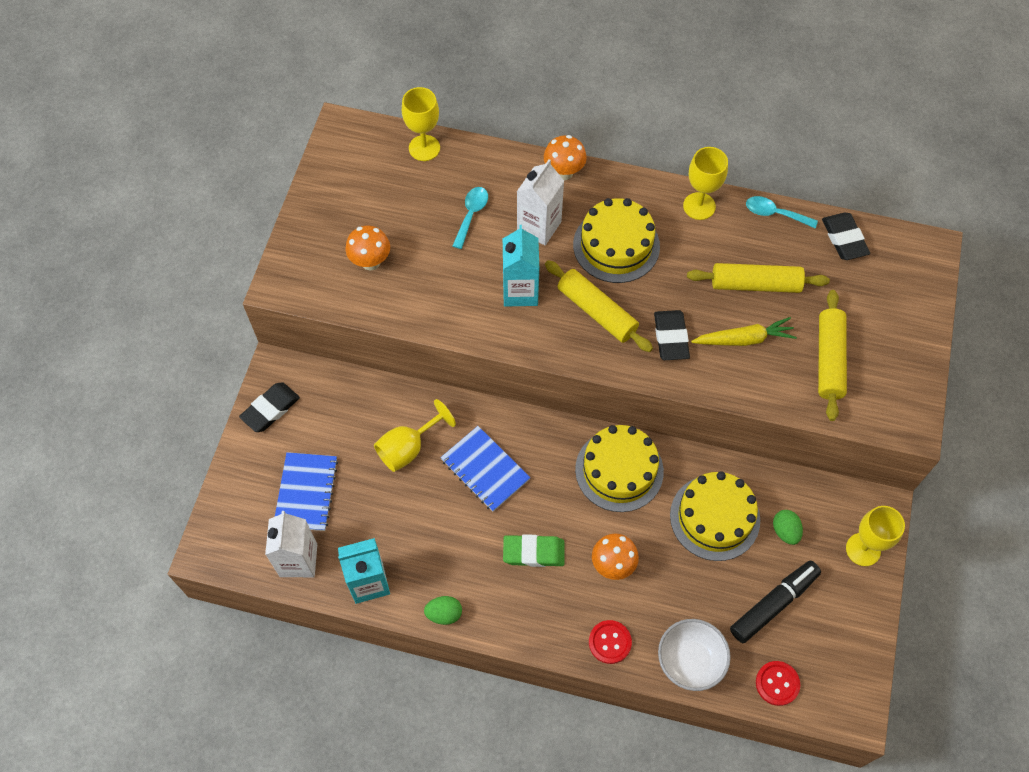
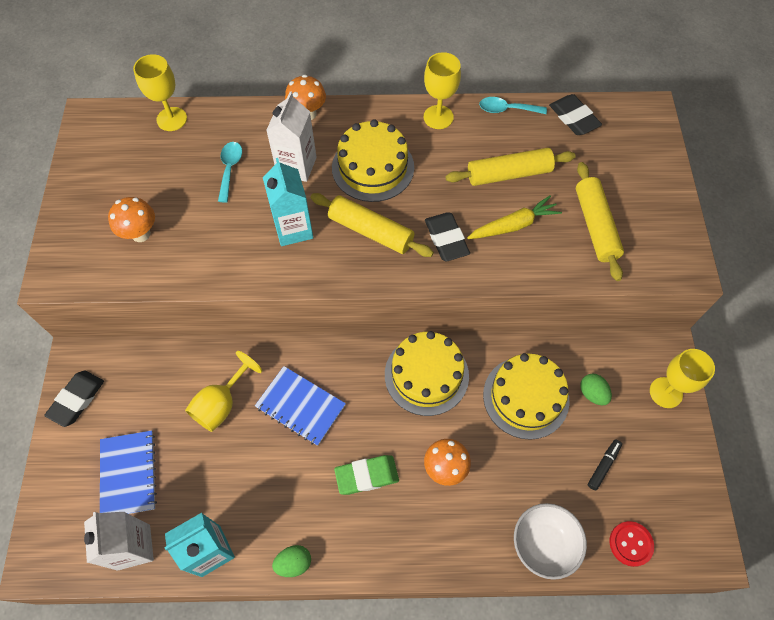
camera: 15 degrees left, 0 degrees up
(610, 642) = (463, 547): red button -> none
(773, 604) = (603, 465): black marker -> black marker, size x0.53

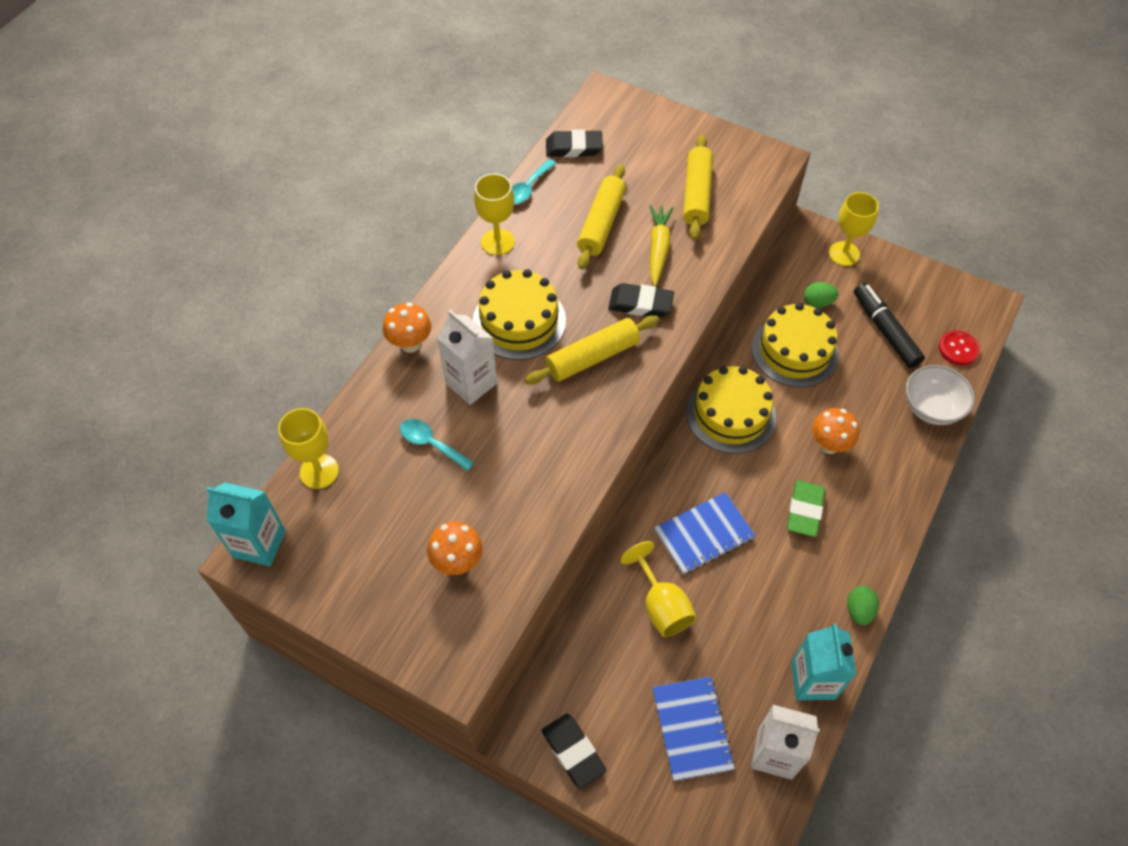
camera: 60 degrees left, 5 degrees down
(128, 474) = (692, 729): blue notebook -> blue notebook turned 60 degrees clockwise
(293, 229) = (547, 419): turquoise carton -> turquoise carton (259, 544)
(595, 226) = (696, 194): yellow rolling pin -> yellow rolling pin turned 75 degrees clockwise
(603, 465) = (885, 330): black marker -> black marker, size x1.89

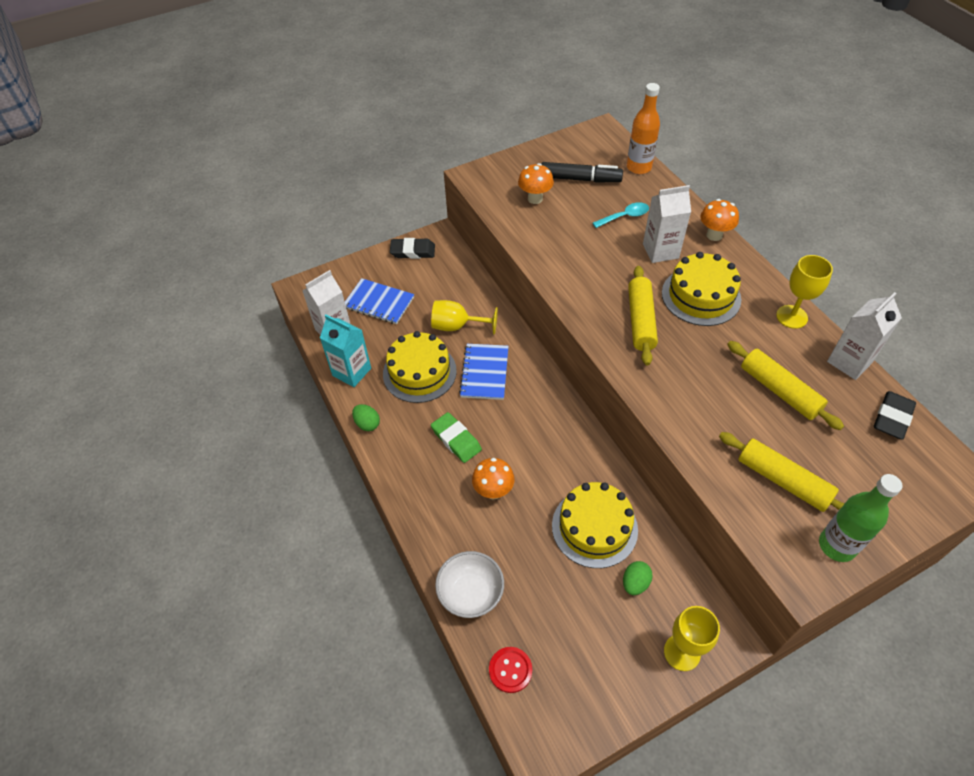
camera: 125 degrees right, 5 degrees down
(259, 544) = (607, 134): turquoise carton -> none
(319, 471) = (639, 167): yellow goblet -> orange bottle
(528, 188) = (849, 362): turquoise spoon -> white carton
(640, 304) = (674, 373): black eraser -> none
(658, 248) = (728, 415): yellow carrot -> none
(728, 150) = (837, 545): none -> green bottle
(730, 414) = (564, 443): yellow cake -> yellow cake (419, 372)
(885, 330) = (570, 619): black marker -> black marker (580, 179)

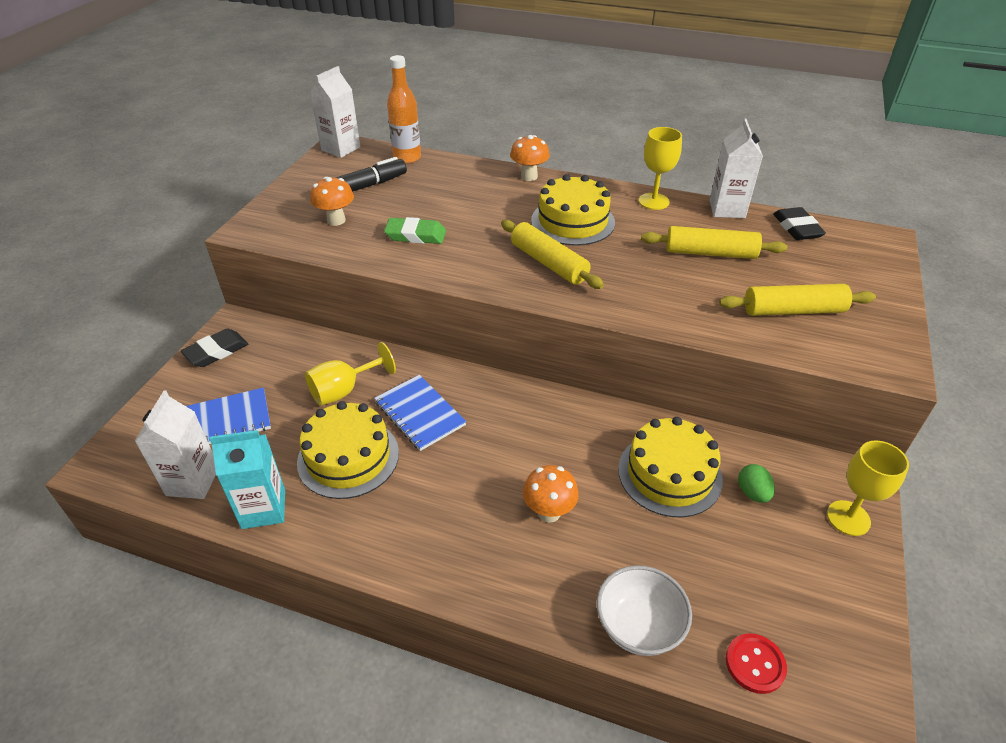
camera: 45 degrees left, 10 degrees down
(367, 424) = (341, 548): green egg -> none
(456, 439) = (459, 493): green eraser -> green eraser (416, 235)
(624, 217) = (439, 197): turquoise spoon -> none
(660, 251) = (500, 206): white carton -> white carton (340, 149)
(837, 545) = (880, 329): green bottle -> none

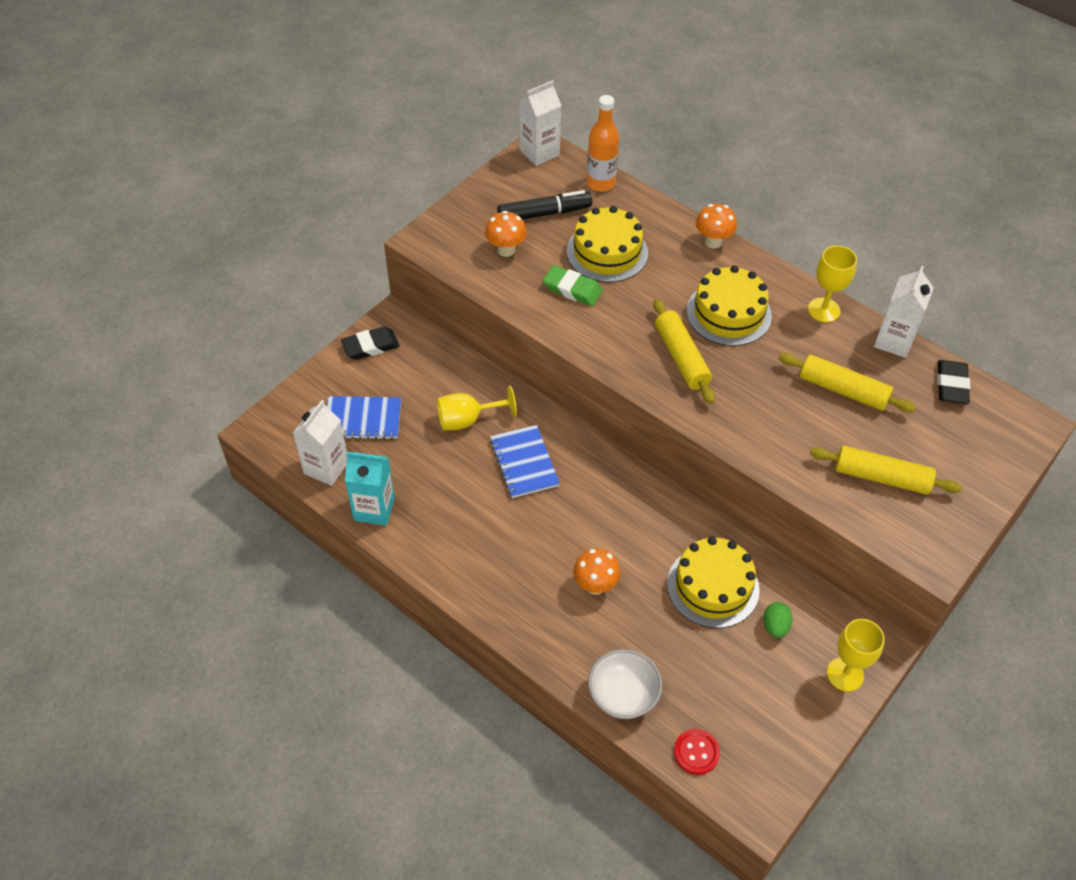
camera: 20 degrees right, 10 degrees up
(348, 457) = (452, 485): yellow cake -> yellow cake (607, 252)

